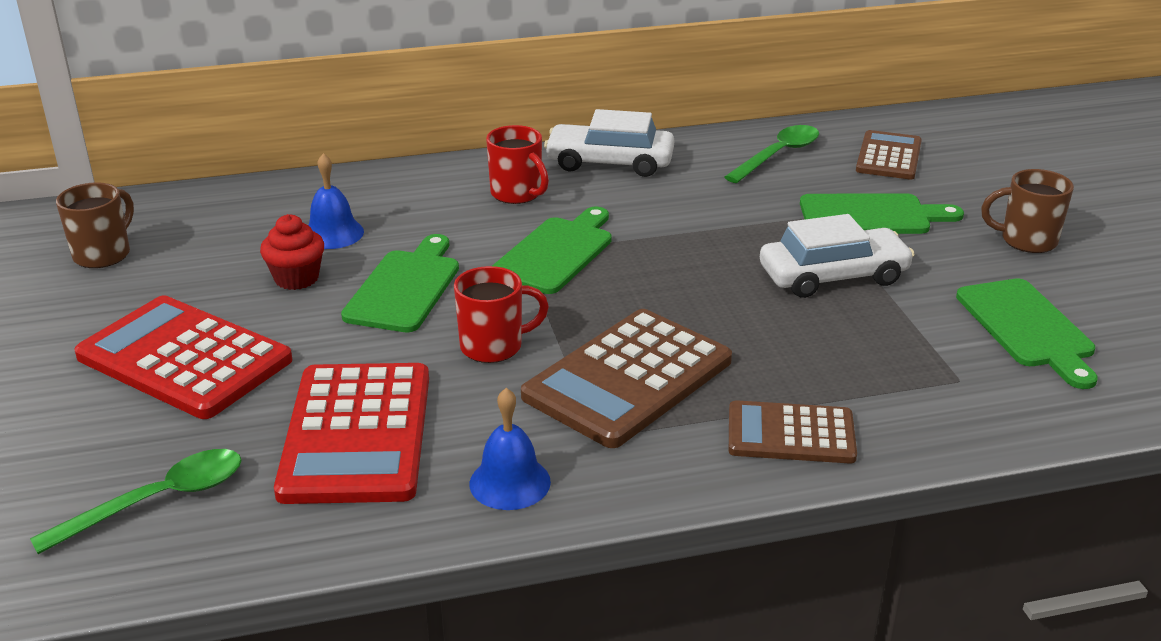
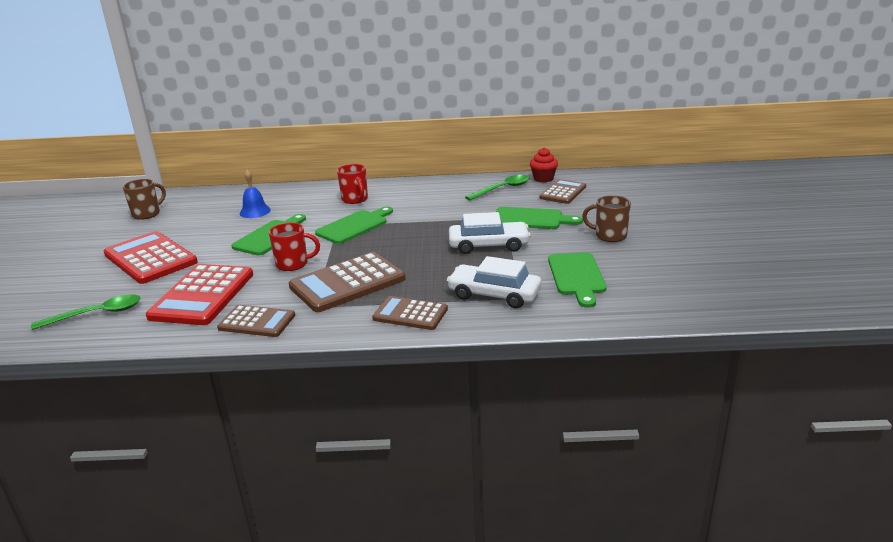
camera: 15 degrees right, 5 degrees down
(296, 278) = (224, 229): red cupcake -> red cupcake (543, 178)
(510, 482) = (257, 322): blue bell -> brown calculator
(610, 162) = (412, 188): white car -> white car (494, 294)

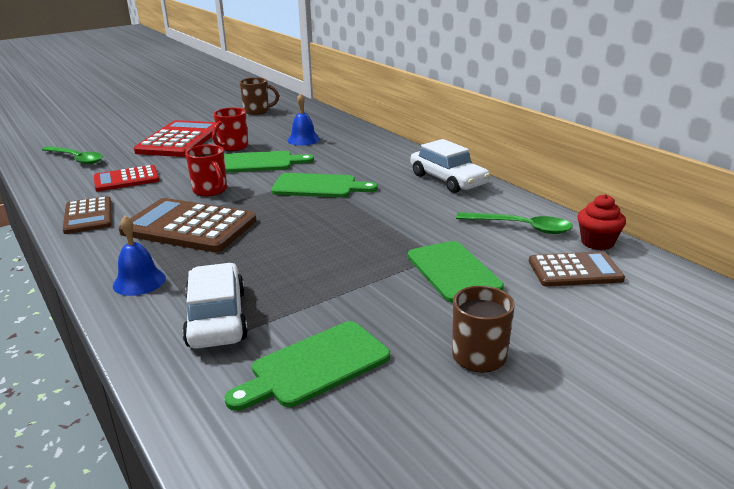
camera: 55 degrees right, 0 degrees up
(202, 295) = (126, 179): red calculator -> red calculator, size x0.60
(355, 199) = (380, 166): red mug -> red mug (233, 147)
(410, 314) = (139, 281): brown calculator -> blue bell
(488, 245) = (347, 271): white car -> white car (448, 180)

